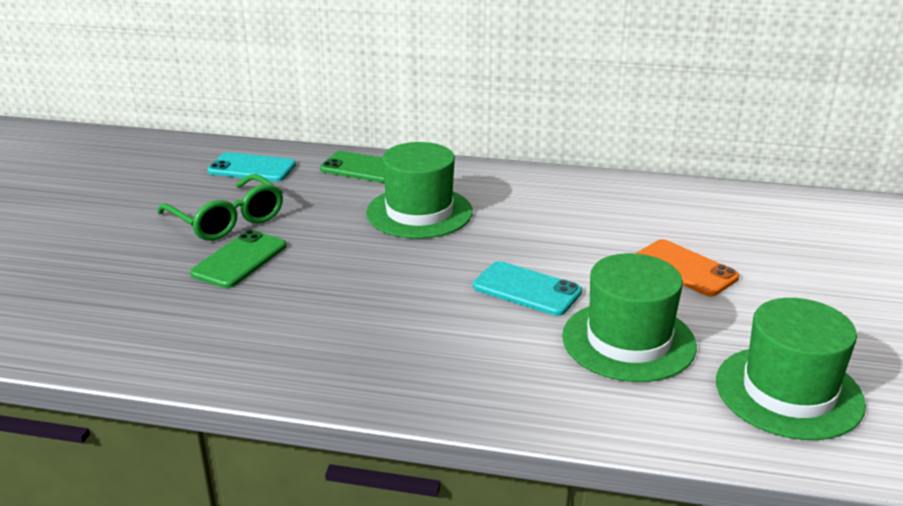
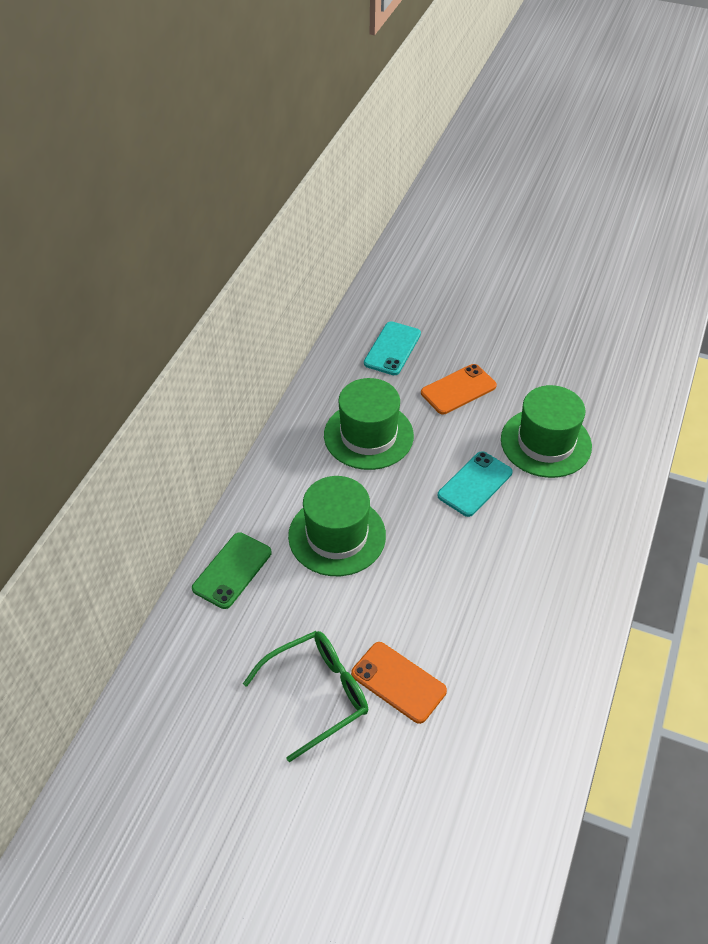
camera: 80 degrees left, 20 degrees up
(239, 260) = (398, 682): green phone -> orange phone
(252, 168) = (200, 673): turquoise phone -> turquoise phone (392, 348)
(788, 392) = (602, 384): green hat -> green hat (368, 435)

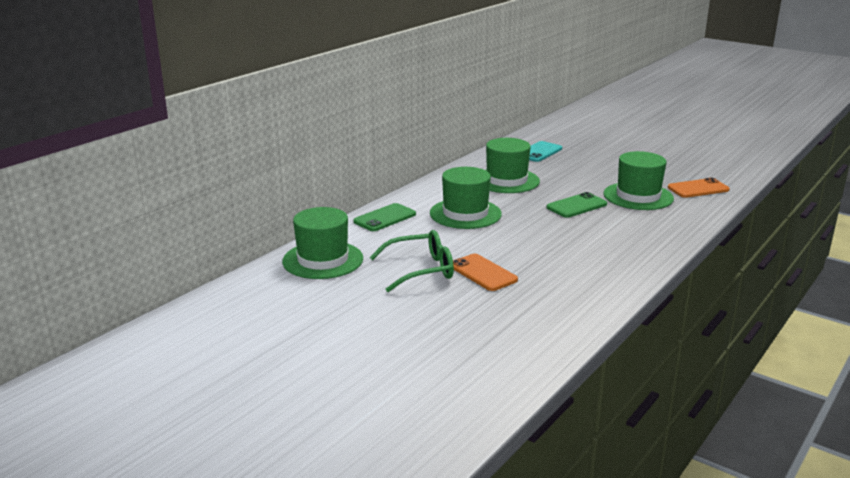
camera: 15 degrees right, 25 degrees down
(180, 700) = (323, 260): none -> green hat
(458, 389) = (580, 171): orange phone -> orange phone (698, 189)
(475, 484) = (576, 206): turquoise phone -> green phone

